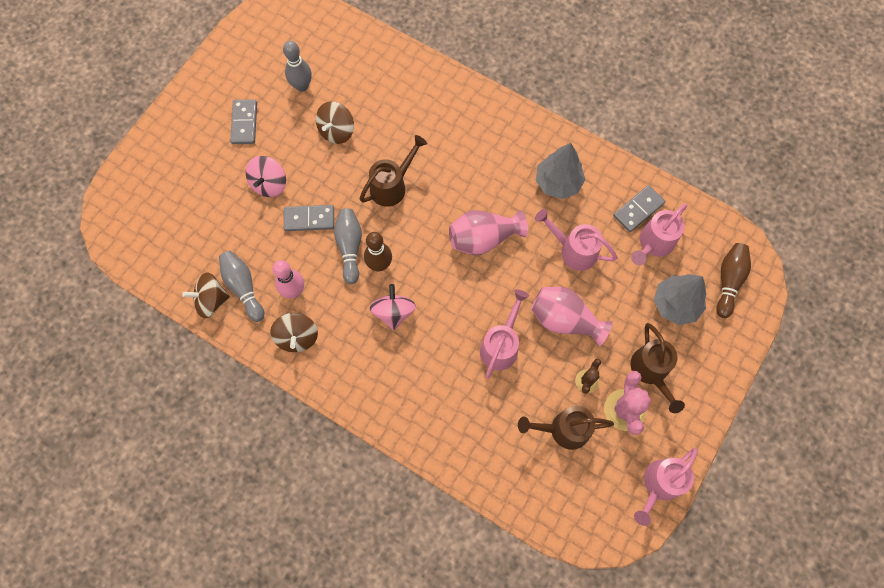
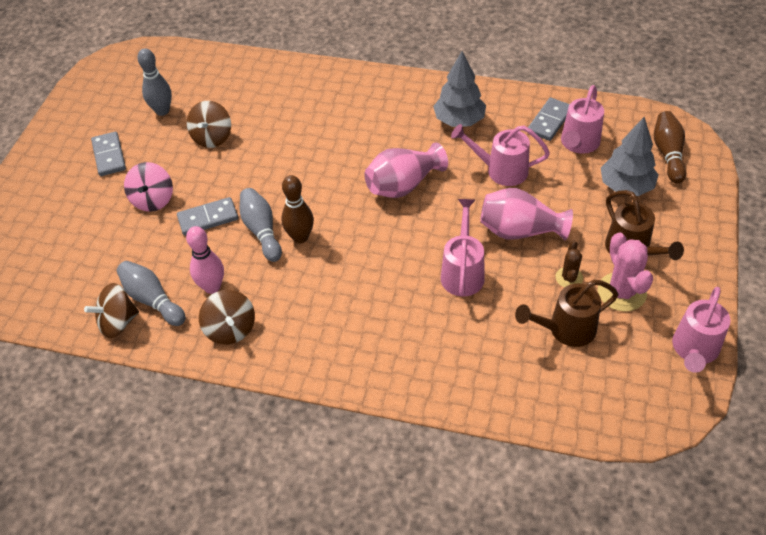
camera: 15 degrees left, 20 degrees down
(392, 186) = (288, 167): brown watering can -> none
(393, 312) = (332, 275): pink spinning top -> none

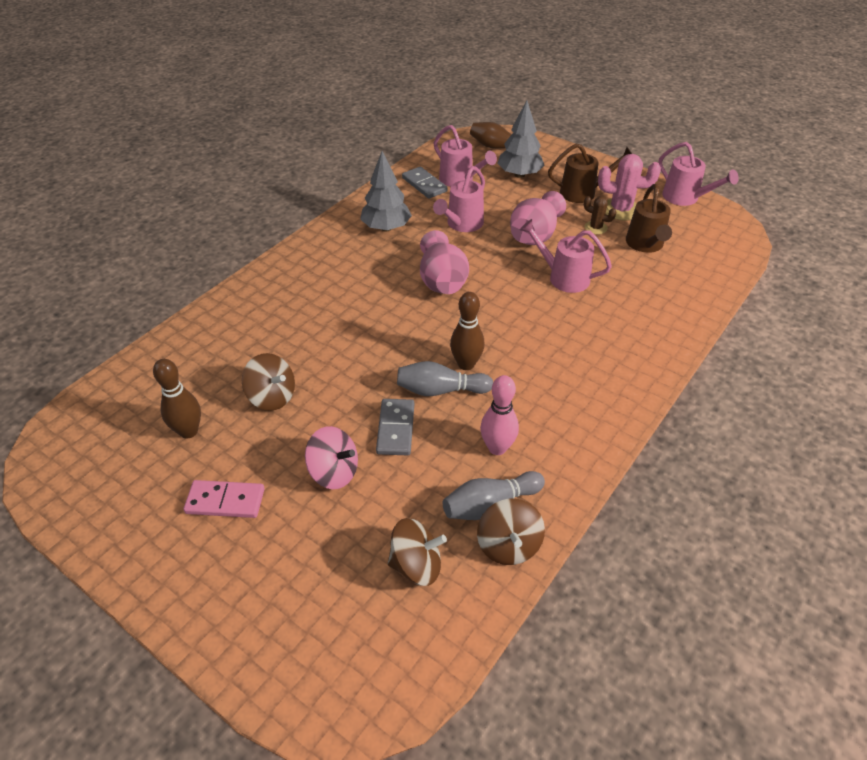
camera: 70 degrees left, 5 degrees down
(109, 156) = (225, 501): grey domino -> pink domino
(162, 111) = (188, 431): grey bowling pin -> brown bowling pin
(230, 329) = (561, 446): brown spinning top -> brown spinning top (416, 565)

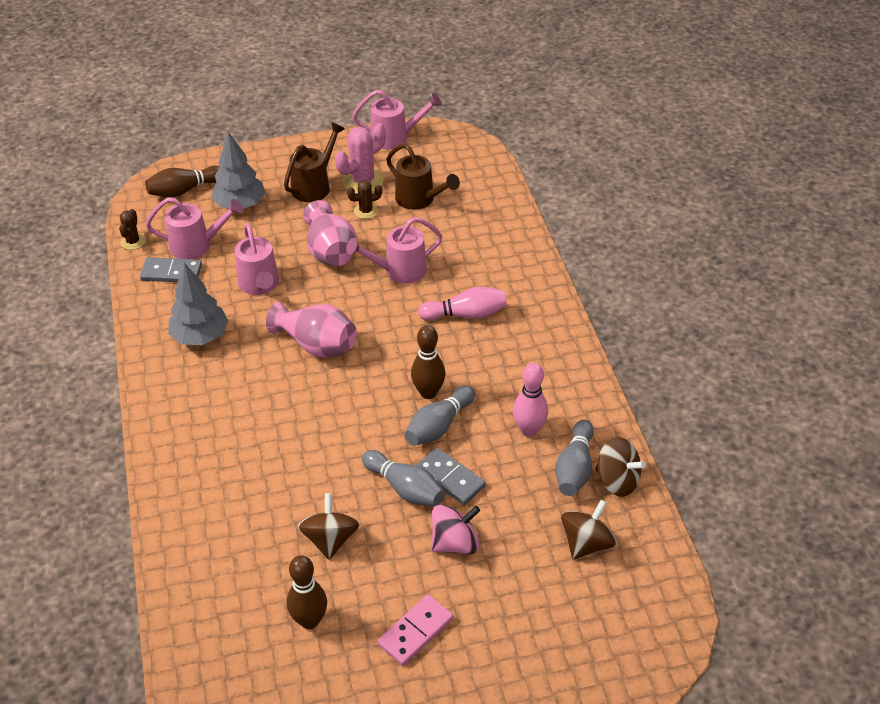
camera: 50 degrees left, 0 degrees up
(272, 397) = (330, 539): brown spinning top -> brown spinning top turned 75 degrees counterclockwise
(359, 408) = (405, 488): none -> grey bowling pin
(429, 156) = (133, 242): none -> brown cactus
(569, 337) = (466, 314): none -> pink bowling pin

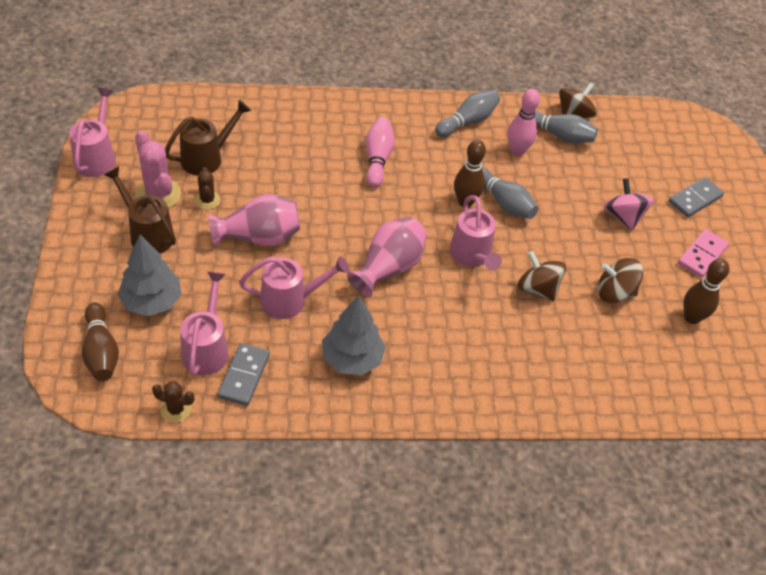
camera: 85 degrees left, 5 degrees up
(399, 271) = (305, 192): pink watering can -> pink watering can (472, 256)
(405, 488) = (567, 236): grey bowling pin -> grey bowling pin (467, 121)
(415, 631) = (702, 255): pink domino -> pink domino turned 75 degrees clockwise
(450, 478) = (560, 207): grey domino -> grey domino (695, 199)
(586, 543) = (628, 146): brown spinning top -> brown spinning top (537, 289)

